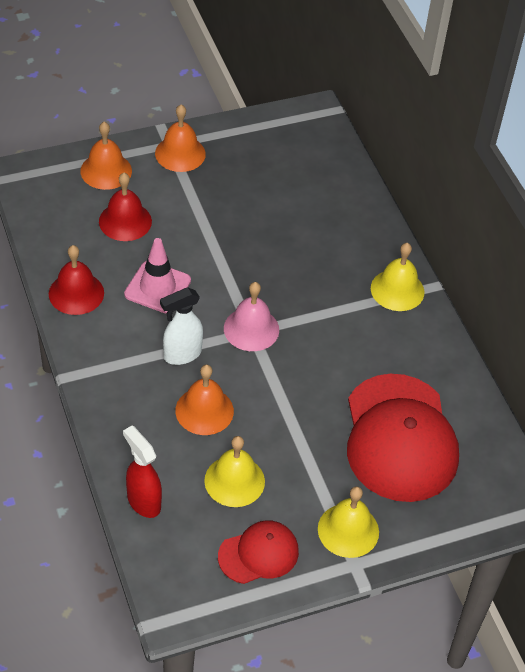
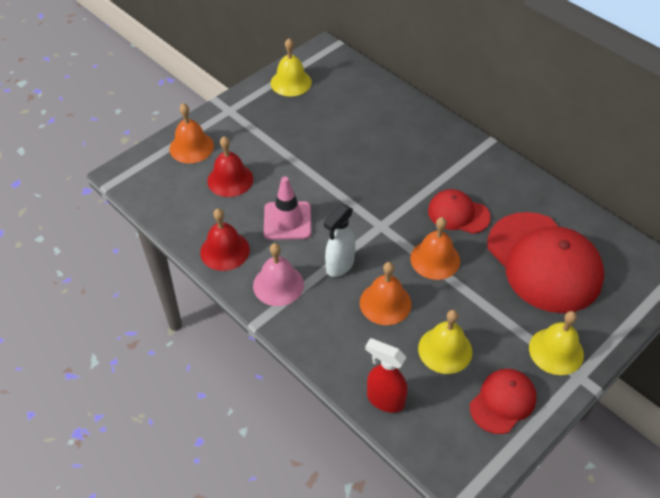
camera: 20 degrees left, 0 degrees up
(180, 153) = (242, 114): orange bell -> orange bell (435, 259)
(251, 329) = (380, 224): pink bell -> pink bell (278, 285)
(342, 351) = (458, 214): none -> red cap
(397, 290) = (466, 153): yellow bell -> yellow bell (291, 82)

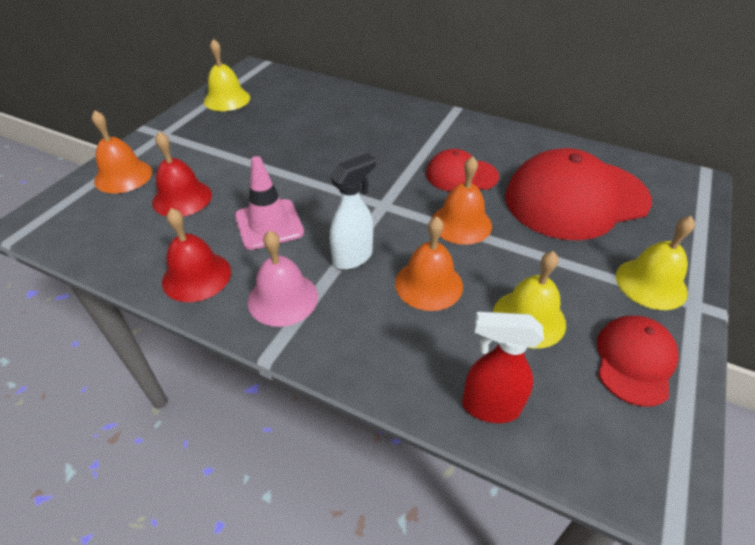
camera: 20 degrees left, 5 degrees down
(339, 266) = (353, 257): white spray bottle -> white spray bottle turned 150 degrees counterclockwise
(544, 262) = (576, 199): red cap -> red cap turned 120 degrees clockwise

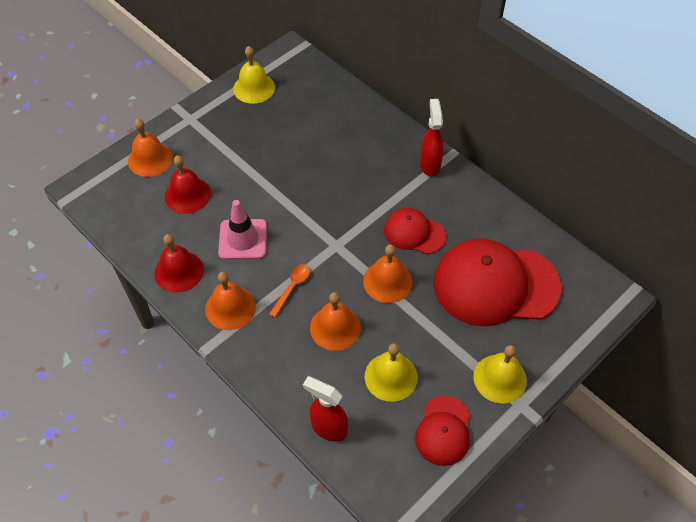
camera: 20 degrees right, 10 degrees up
(283, 298) = (230, 307): pink bell -> orange bell
(353, 257) = (292, 288): white spray bottle -> orange spoon
(441, 121) = (430, 165): none -> red spray bottle
(634, 361) = (443, 431): red cap -> red cap turned 150 degrees clockwise

